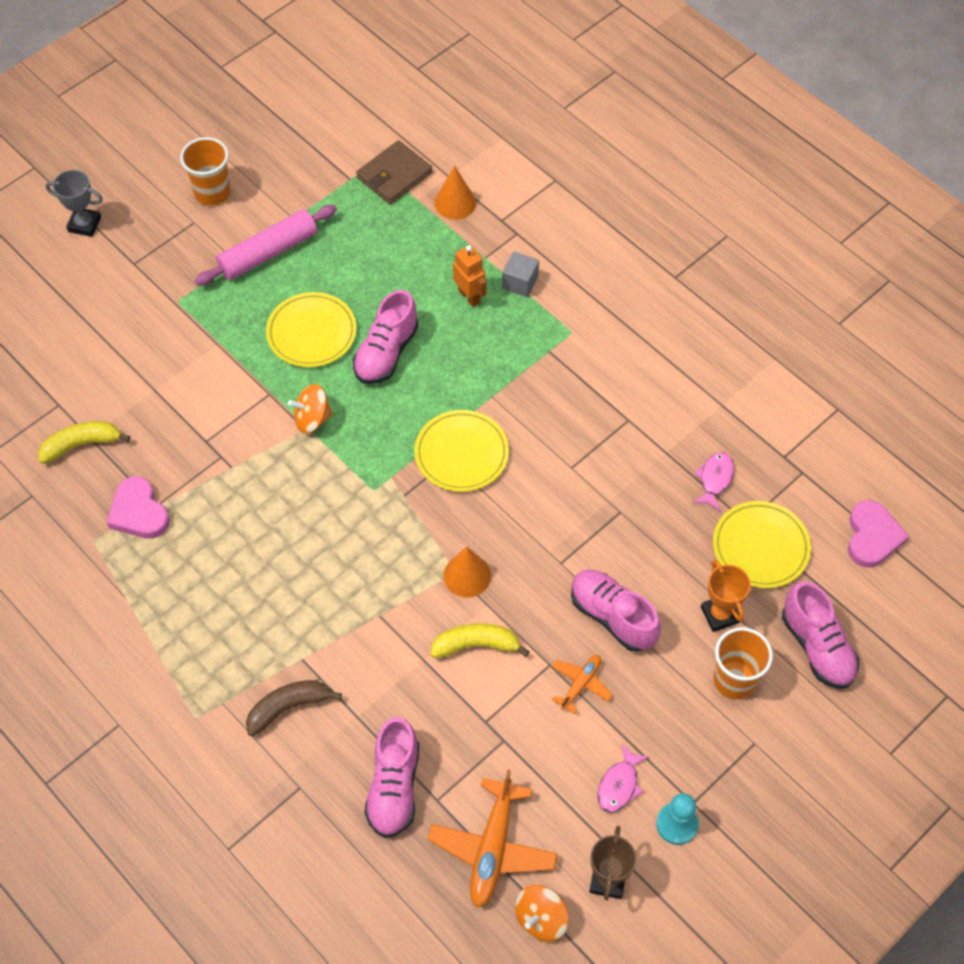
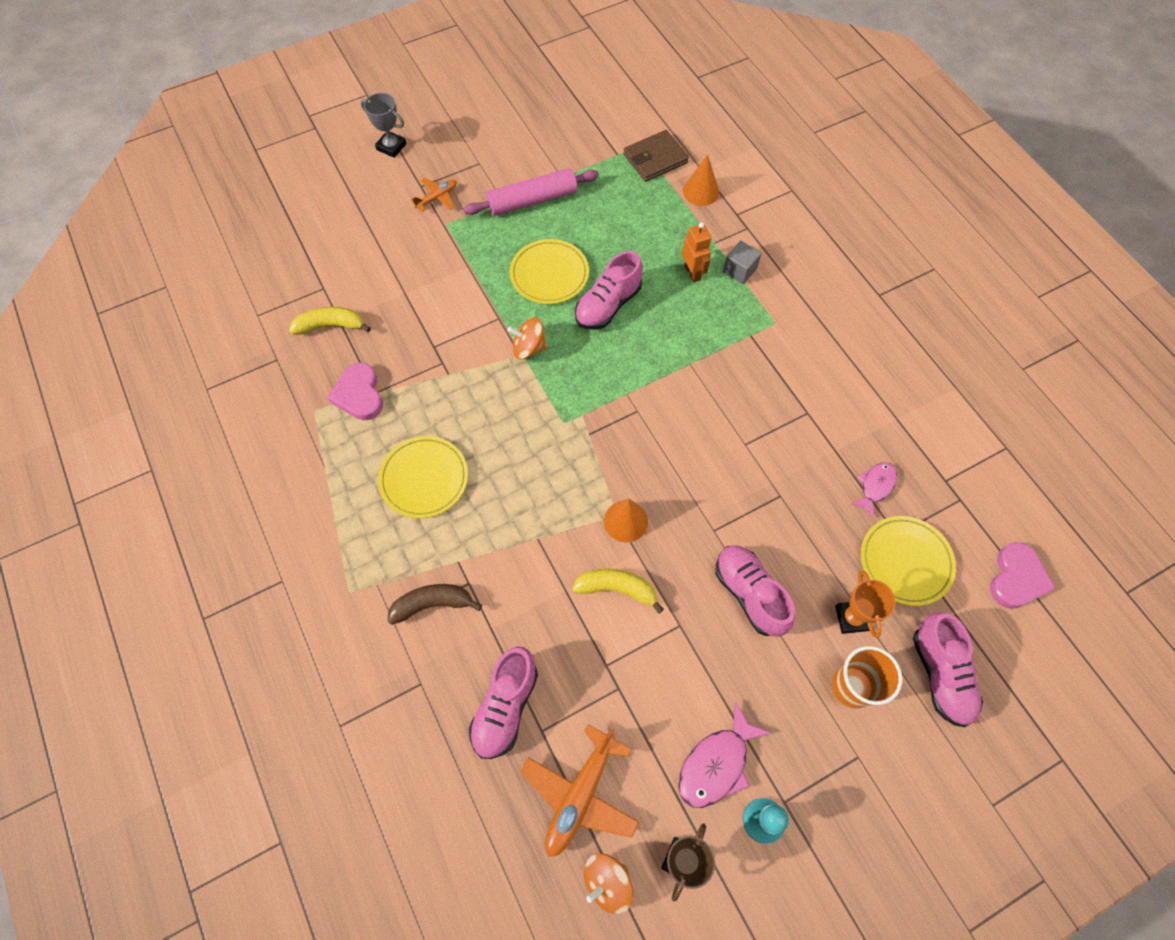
camera: 15 degrees right, 5 degrees up
(212, 192) = (501, 142): orange cup -> none
(461, 453) = (650, 408): yellow plate -> yellow plate (424, 479)
(581, 684) = (704, 652): orange plane -> orange plane (437, 198)
(619, 785) = (717, 764): pink fish -> pink fish, size x1.54

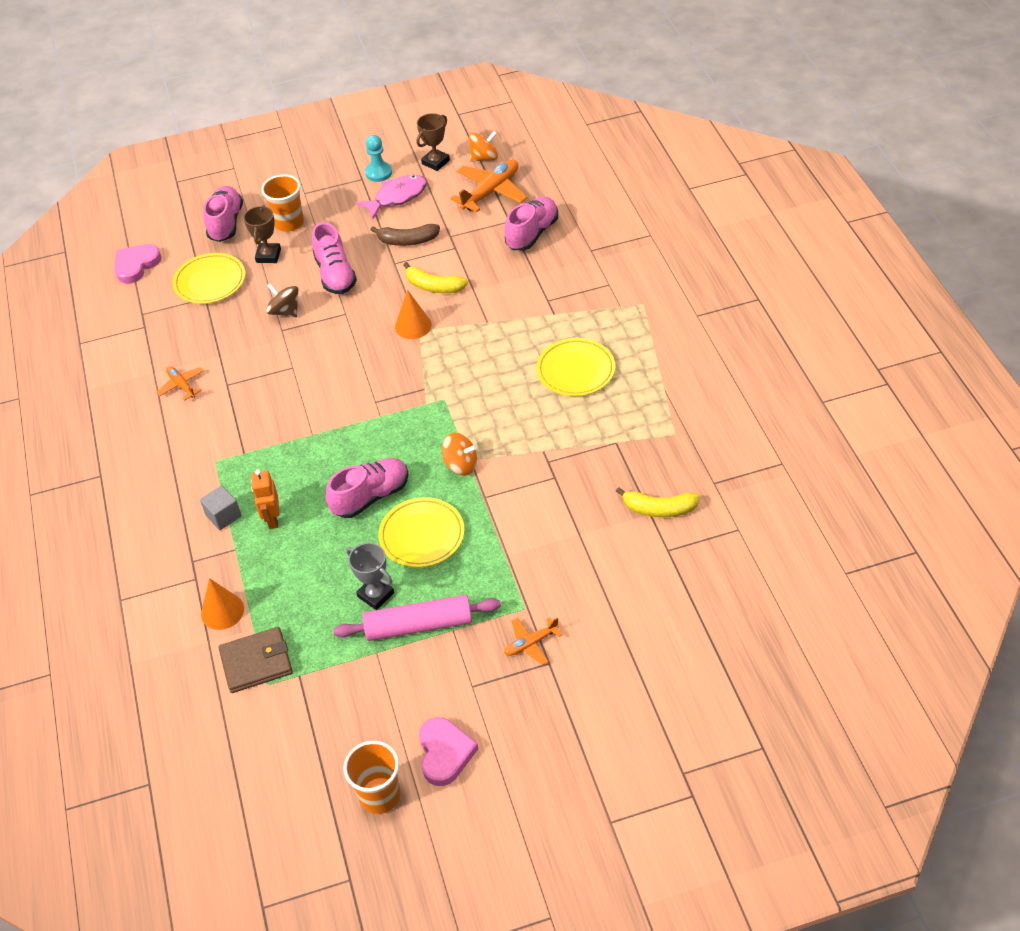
camera: 165 degrees left, 15 degrees down
(359, 395) = (631, 442): pink heart -> pink heart (445, 753)
(391, 147) = (581, 726): grey trophy -> grey trophy (375, 595)
(432, 604) = (577, 291): brown banana -> brown banana (407, 241)
(531, 89) = (379, 795): none -> orange cup
(788, 524) = (285, 311): none -> brown spinning top
(852, 618) = (268, 255): orange trophy -> brown trophy
(856, 405) = (182, 385): none -> orange plane
(875, 486) = (202, 328): pink fish -> none

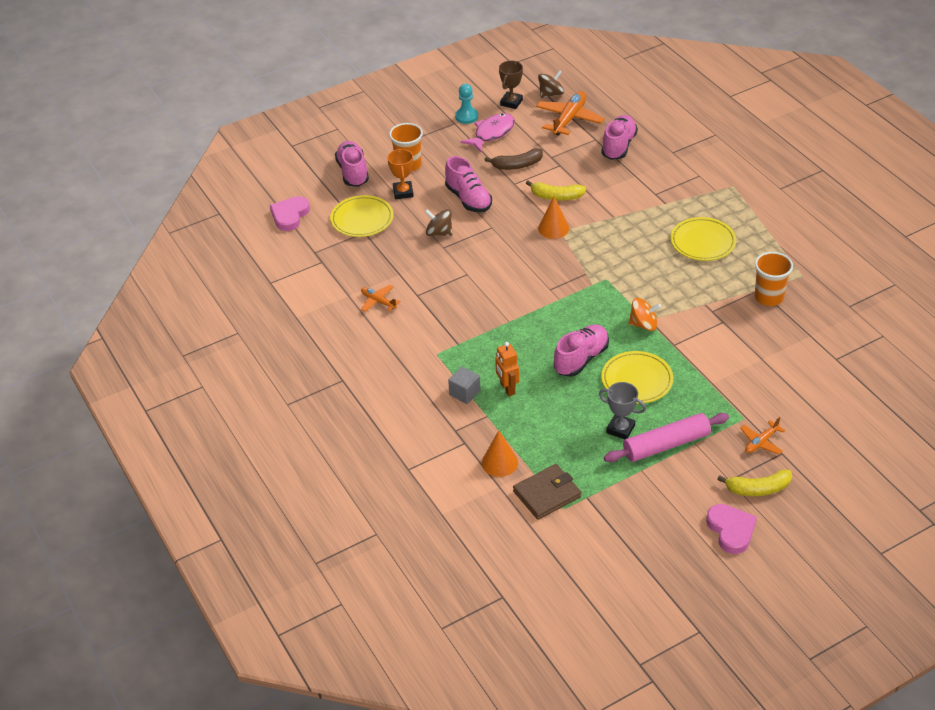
camera: 15 degrees left, 5 degrees down
(268, 255) = (403, 192): brown trophy -> orange trophy
(379, 795) = (694, 569): orange cup -> orange cup (769, 297)
(484, 158) = (551, 94): orange spinning top -> brown spinning top
(659, 509) = (815, 331): yellow banana -> yellow banana (758, 489)

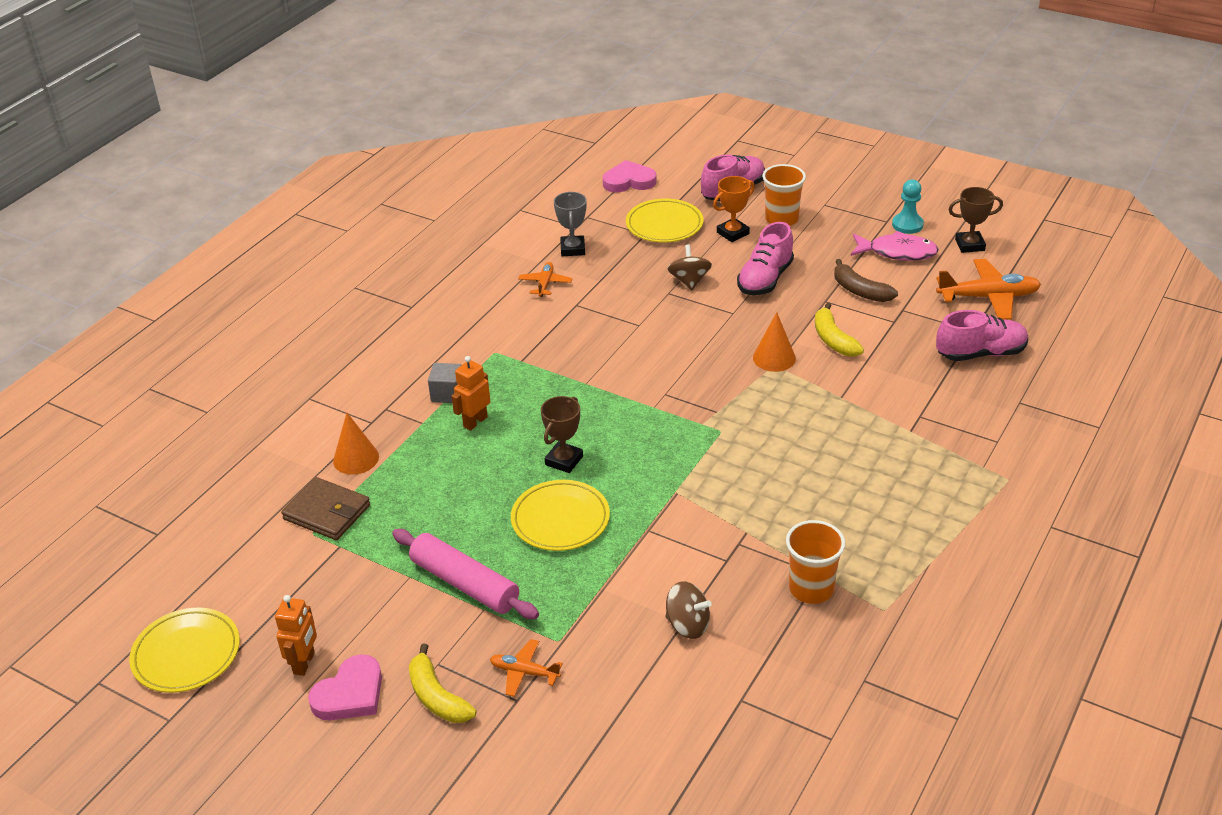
camera: 60 degrees right, 5 degrees down
(551, 94) = (1020, 267): brown spinning top -> brown spinning top (687, 625)
(581, 359) = (564, 460): pink shoe -> brown trophy
(620, 429) = (467, 534): grey trophy -> grey trophy (572, 249)
(643, 324) = (664, 491): orange spinning top -> none
(689, 546) = (304, 663): none -> orange robot
(703, 242) = (865, 489): yellow plate -> yellow plate (186, 654)

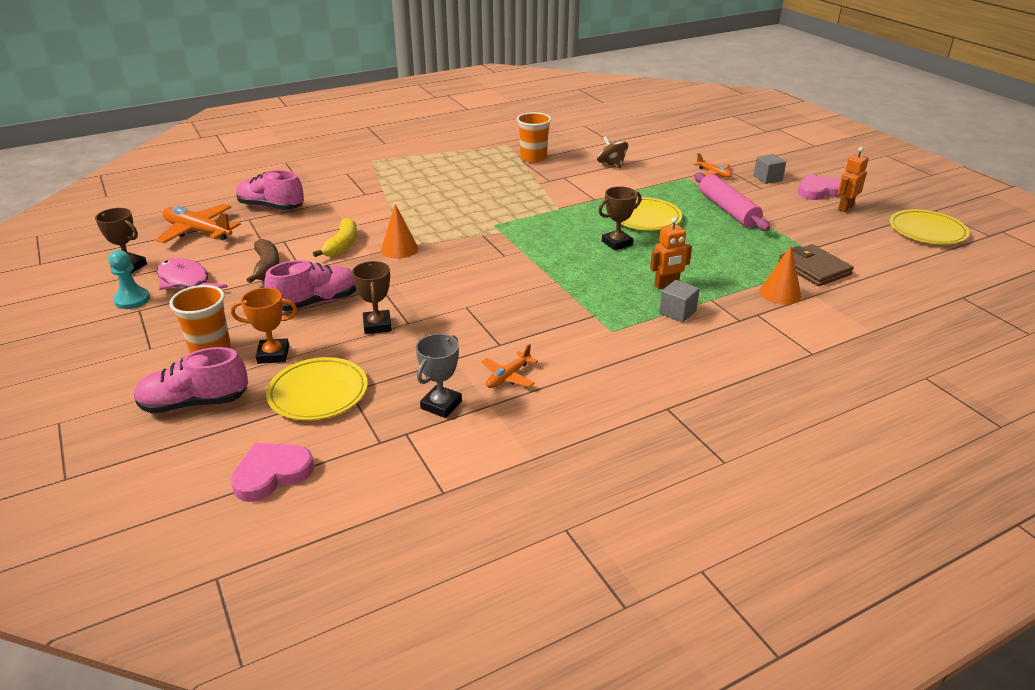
camera: 150 degrees left, 5 degrees down
(437, 697) = (767, 178): yellow banana -> grey cube
(629, 181) = (272, 474): pink heart -> pink heart turned 120 degrees clockwise
(689, 281) = (377, 325): brown spinning top -> brown trophy

